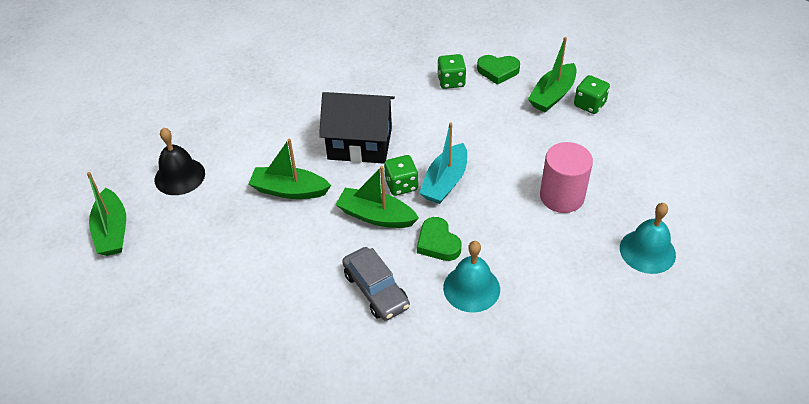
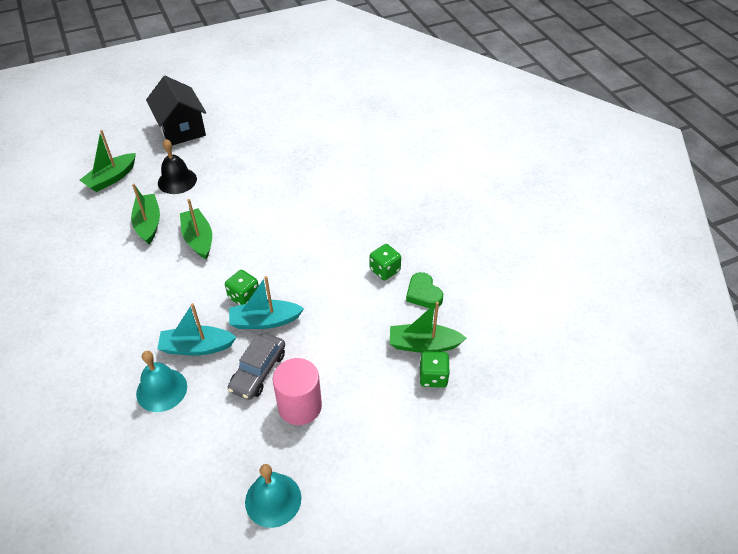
camera: 55 degrees right, 0 degrees up
(360, 143) = (272, 252): black house -> black house (181, 129)
(376, 216) = (202, 298): green boat -> green boat (148, 224)
(376, 290) = (130, 333): grey car -> grey car (258, 371)
(438, 243) = (197, 347): green heart -> turquoise boat

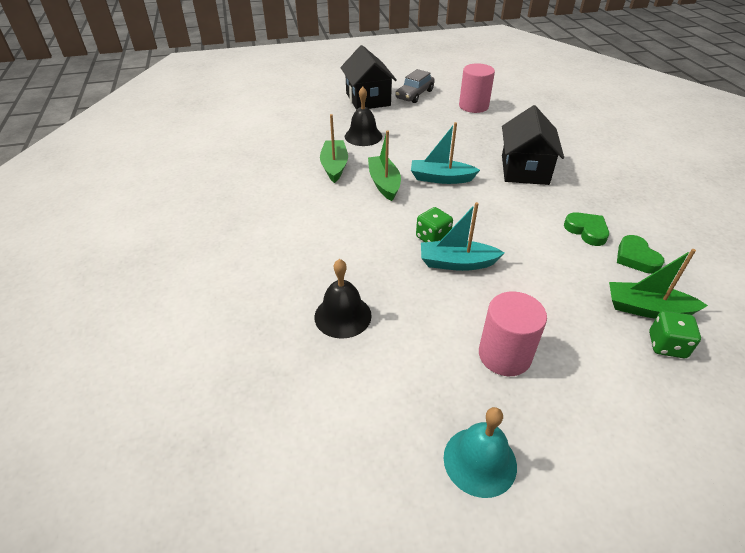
camera: 10 degrees right, 5 degrees down
(111, 178) = (301, 129): green boat -> none
(161, 390) = (343, 316): turquoise bell -> black bell
(197, 347) = (382, 279): turquoise boat -> turquoise boat (441, 178)
(258, 371) = (452, 311): grey car -> grey car (414, 94)
(292, 127) = (473, 106): none -> pink cylinder
(336, 205) = (524, 169): none -> black house
(385, 270) = (586, 231): green dice -> green heart

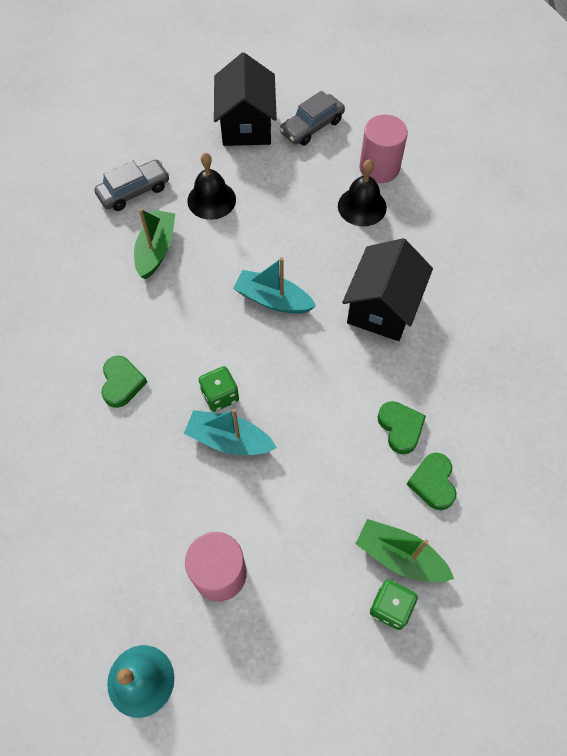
camera: 15 degrees right, 20 degrees up
(301, 140) = (134, 191): none -> grey car
(343, 316) = (83, 482): black bell -> black bell (362, 206)
(346, 245) = (122, 383): none -> green heart
(384, 183) = (202, 293): green boat -> none

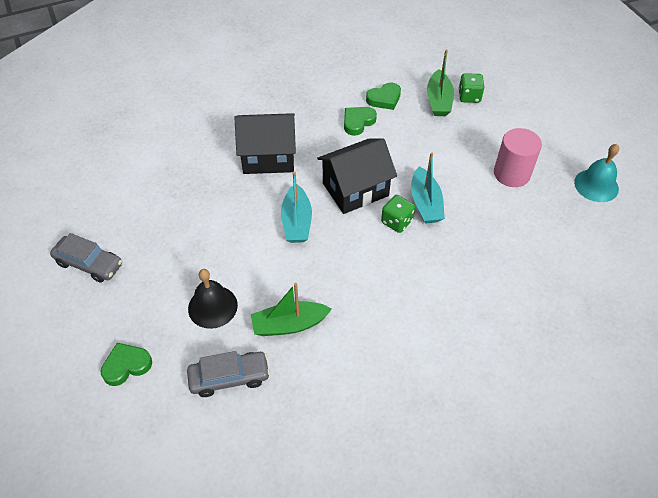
camera: 115 degrees left, 10 degrees down
(122, 383) = (427, 287): green heart -> green heart (126, 365)
(134, 191) = (229, 377): grey car -> grey car turned 135 degrees clockwise
(246, 125) = (103, 318): black house -> black house (355, 189)
(362, 206) = (174, 198): black bell -> none
(379, 168) = (126, 200): pink cylinder -> none

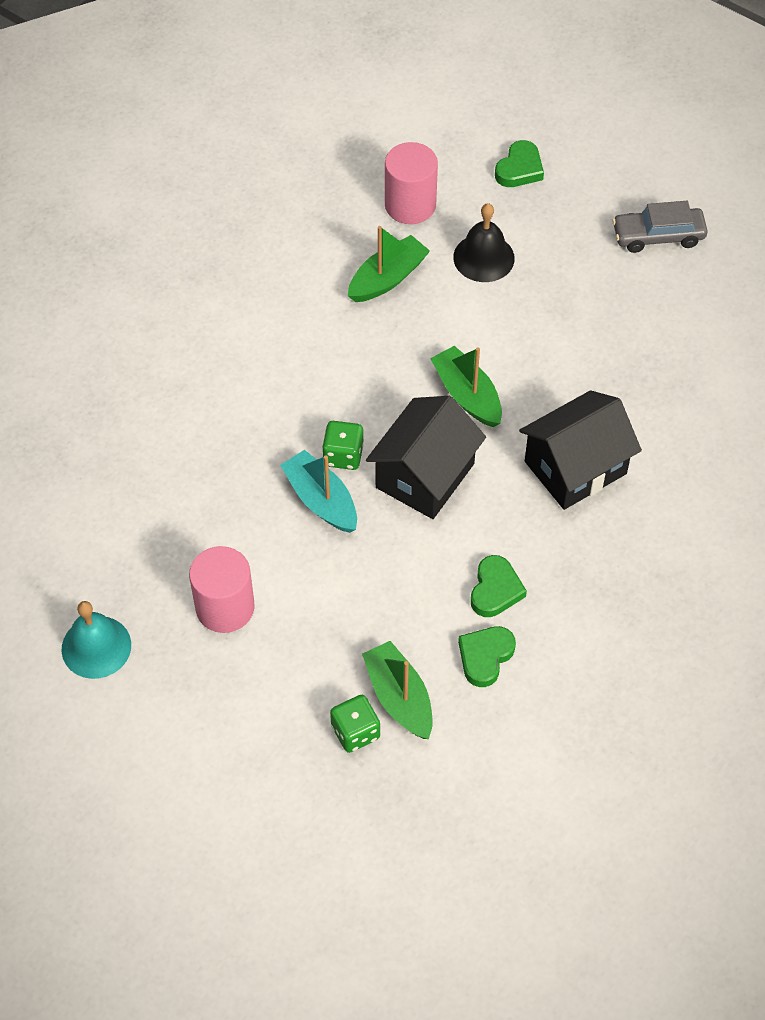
camera: 150 degrees right, 5 degrees up
(229, 377) = (410, 205): grey car -> pink cylinder
(297, 222) = (467, 395): turquoise boat -> green boat

